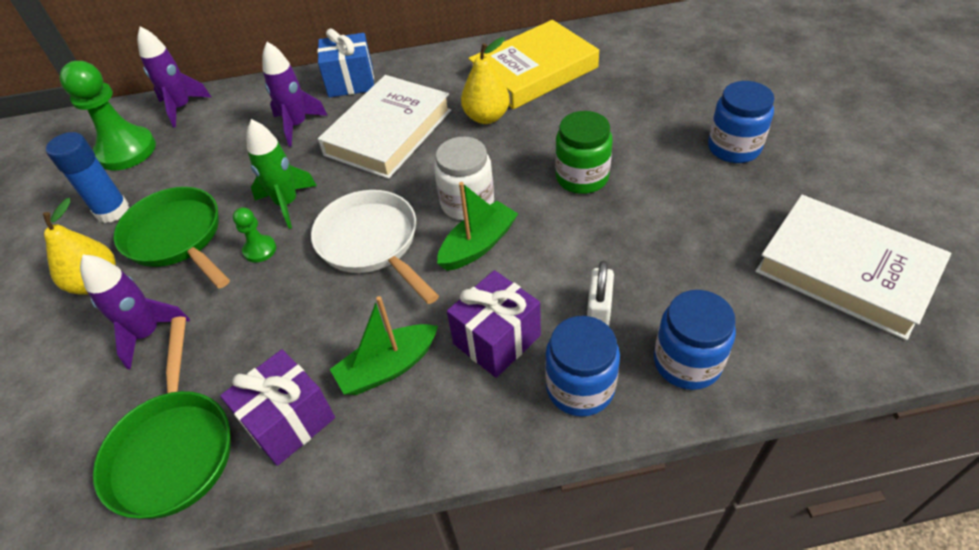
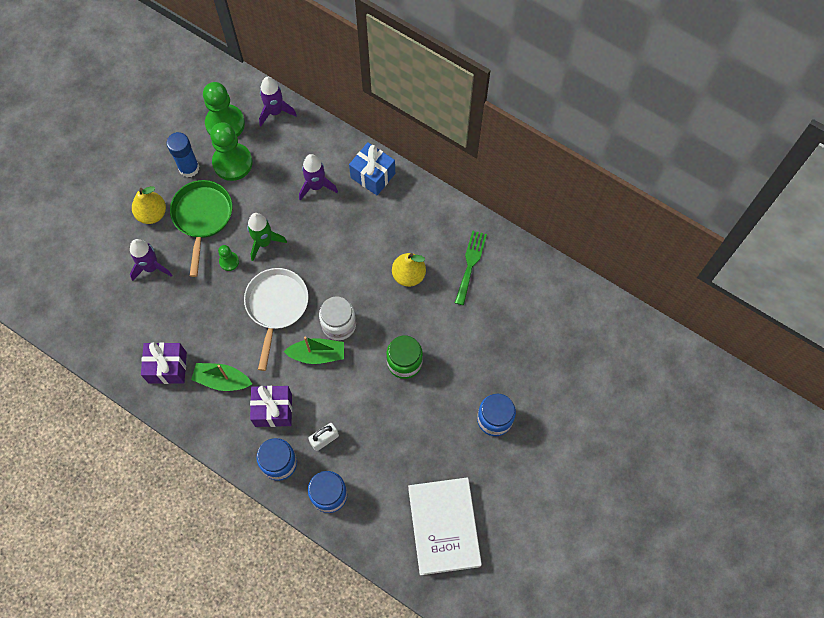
camera: 40 degrees right, 20 degrees up
(170, 171) = (232, 163): none -> green pawn
(173, 449) = (120, 338): green pan -> none
(388, 132) = (352, 237): white book -> none
(533, 71) = (470, 264): yellow book -> green fork

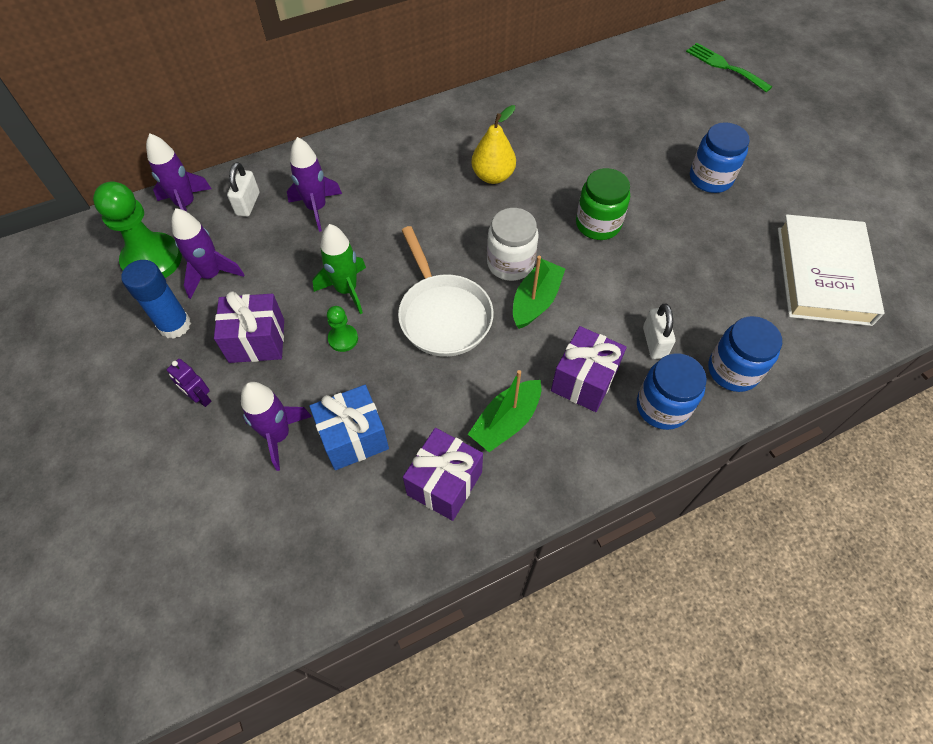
camera: 60 degrees left, 10 degrees down
(152, 214) = (200, 398): yellow pear -> purple robot
(202, 217) = (257, 341): green pan -> purple gift
(232, 163) = (211, 275): green pawn -> purple rocket
(276, 306) = (443, 315): white pan -> white pan turned 150 degrees counterclockwise
(296, 145) = (248, 204): none -> white padlock
(373, 175) = (348, 155): blue gift -> blue gift (353, 438)
(444, 527) = (823, 275): white book -> white book turned 75 degrees clockwise
(470, 264) = (517, 123): green fork -> green fork (724, 66)

